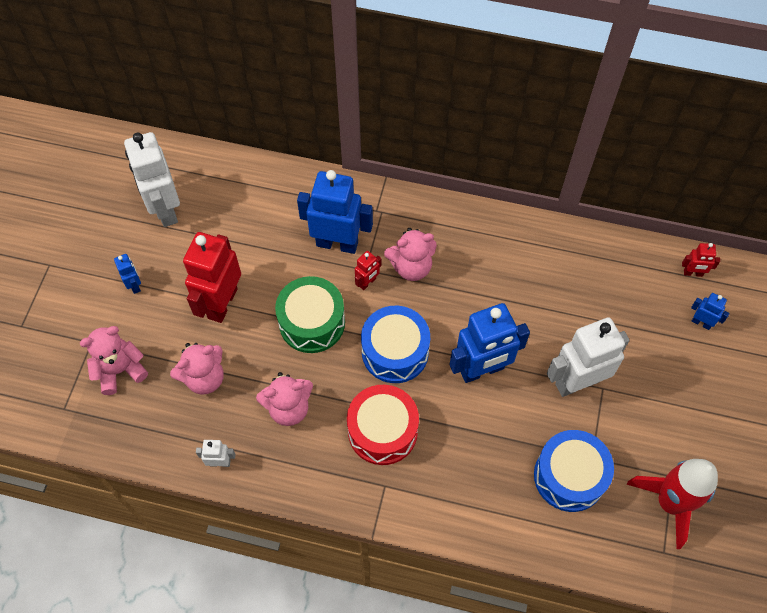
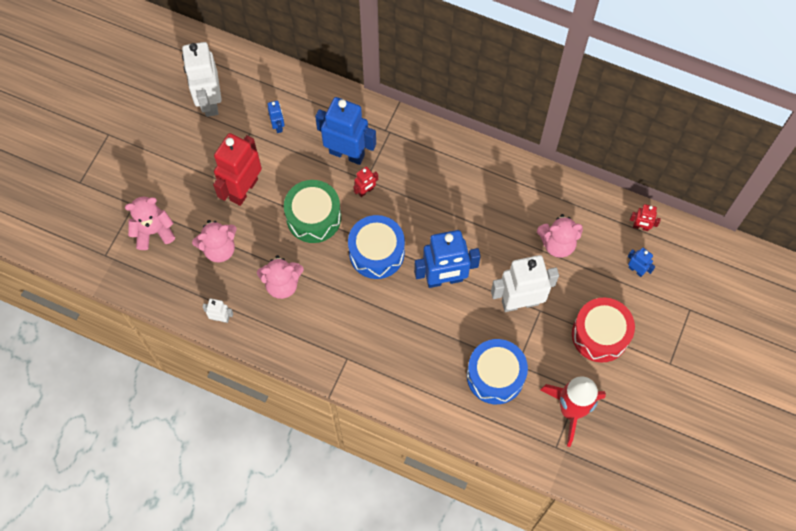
camera: 10 degrees right, 5 degrees up
(134, 285) = (175, 162): blue robot -> blue robot (278, 126)
(382, 431) = (354, 315): red drum -> red drum (600, 335)
(411, 267) = (404, 183): pink teddy bear -> pink teddy bear (557, 244)

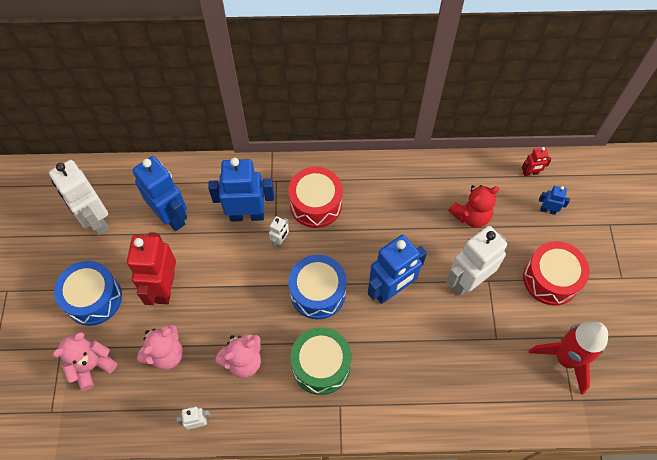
camera: 25 degrees left, 5 degrees down
(278, 126) = (171, 216): blue robot -> blue robot, size x2.20
(313, 217) = (243, 285): green drum -> green drum (321, 365)
(365, 191) = (280, 241): red robot -> white robot
(415, 170) = (316, 204): none -> red drum
(495, 376) = (483, 358): blue drum -> blue drum (93, 298)
(557, 244) = (471, 216): pink teddy bear -> red teddy bear

